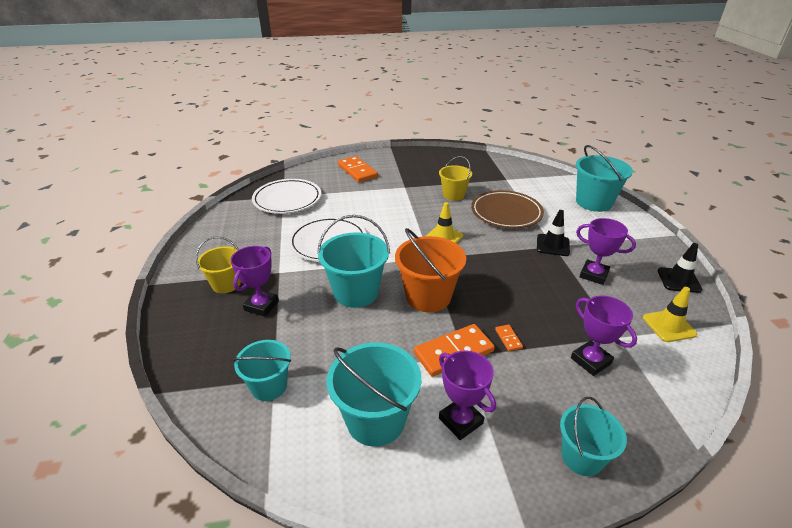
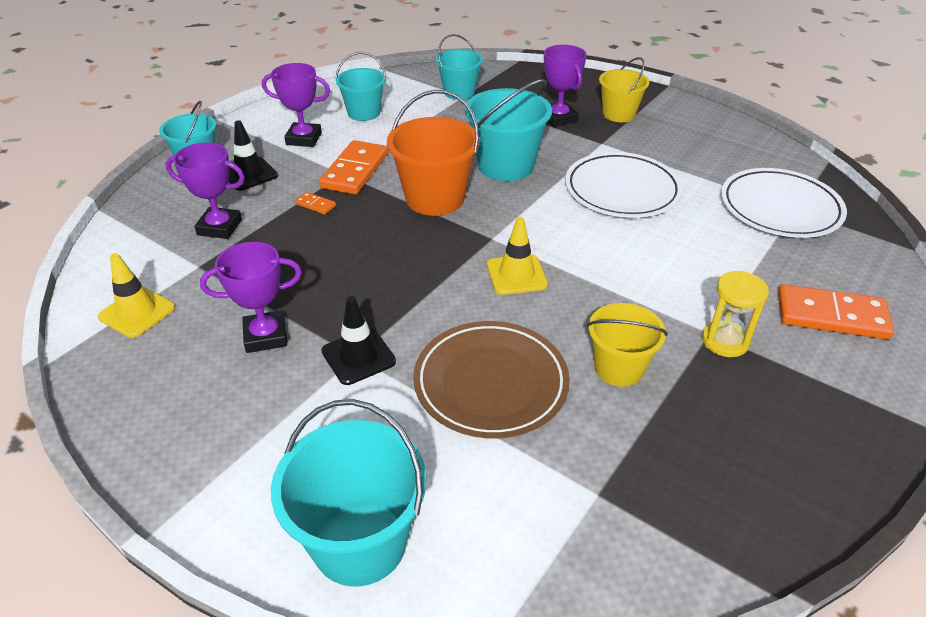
camera: 135 degrees right, 5 degrees up
(375, 420) = (364, 113): turquoise bucket -> turquoise bucket, size x0.64
(405, 183) = (725, 341): none -> yellow hourglass
(679, 280) = (128, 404): black traffic cone -> black traffic cone (249, 174)

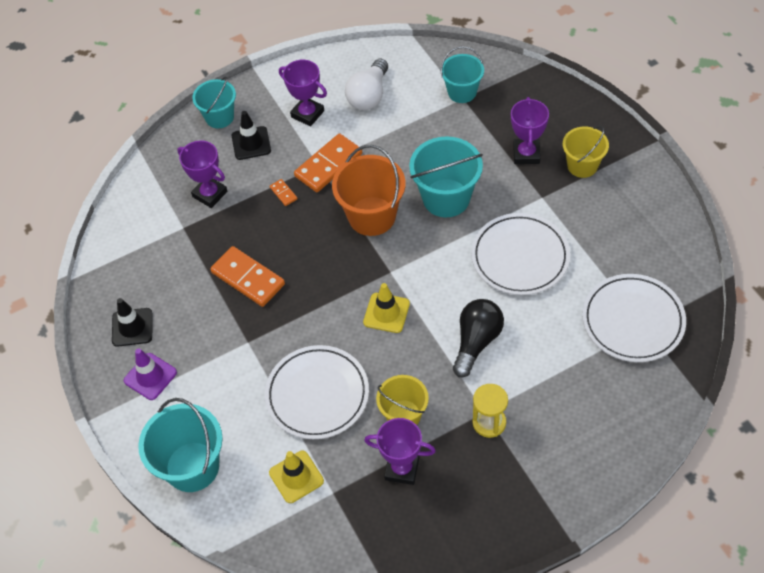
camera: 30 degrees right, 15 degrees up
(137, 312) = (133, 256): yellow traffic cone -> yellow traffic cone (296, 477)
(227, 443) = (150, 376): none -> purple traffic cone
(265, 336) = (201, 305): purple trophy -> purple trophy (402, 469)
(358, 356) = (249, 343): black traffic cone -> black traffic cone (132, 327)
(364, 113) = (369, 95): turquoise bucket -> white light bulb
(491, 383) = (317, 394): brown plate -> white plate
(641, 270) = (476, 341): none -> black light bulb
(831, 316) = (581, 432): orange domino -> orange domino (248, 278)

